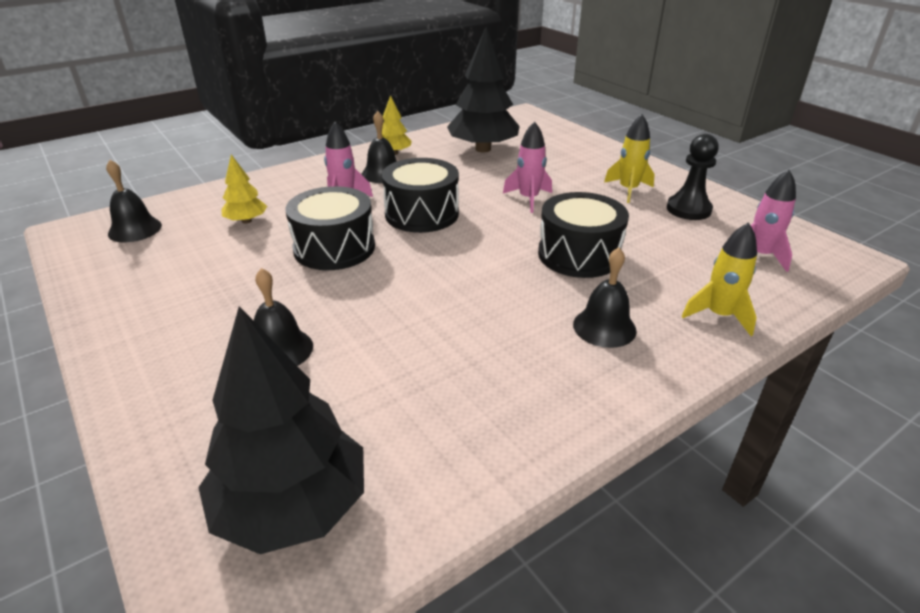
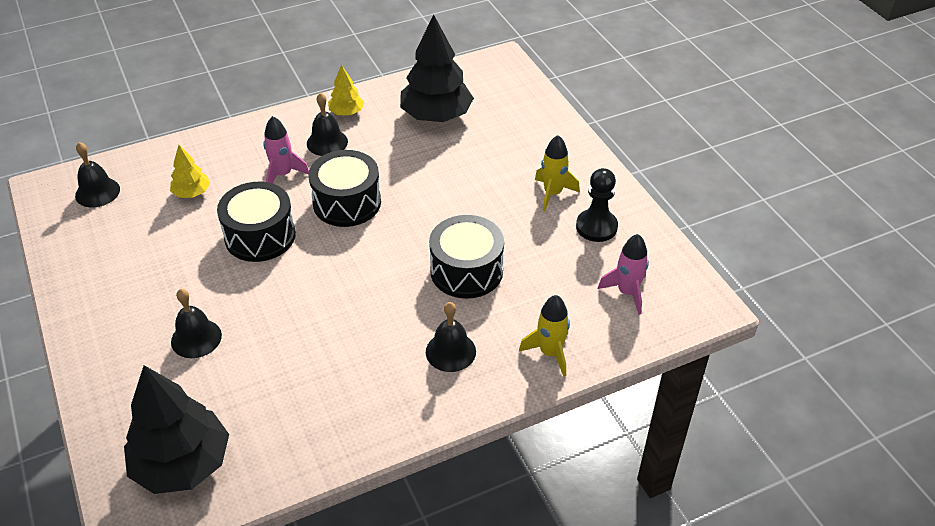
camera: 10 degrees right, 10 degrees up
(528, 199) = (452, 195): pink rocket -> none

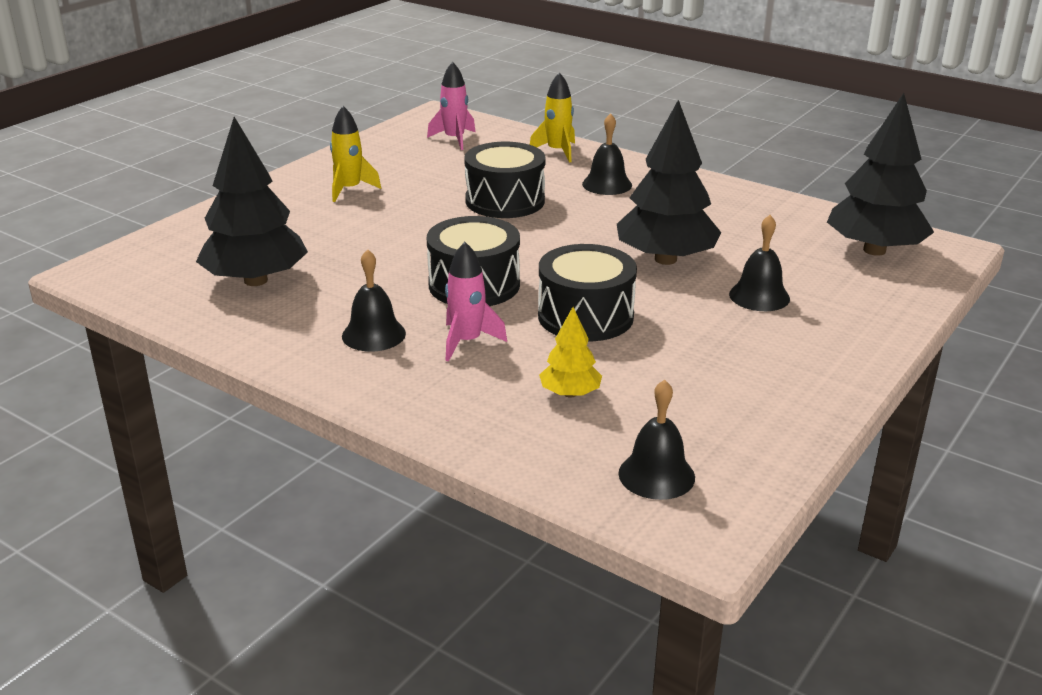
camera: 120 degrees left, 15 degrees down
(292, 316) = (665, 259): none -> black tree
(346, 112) = (295, 342): yellow tree -> none
(596, 227) = (381, 164): black pawn -> none

